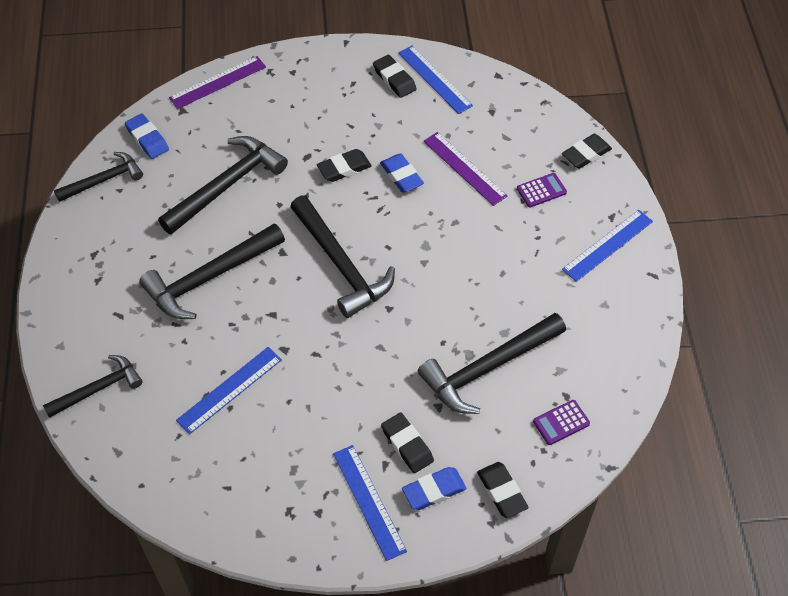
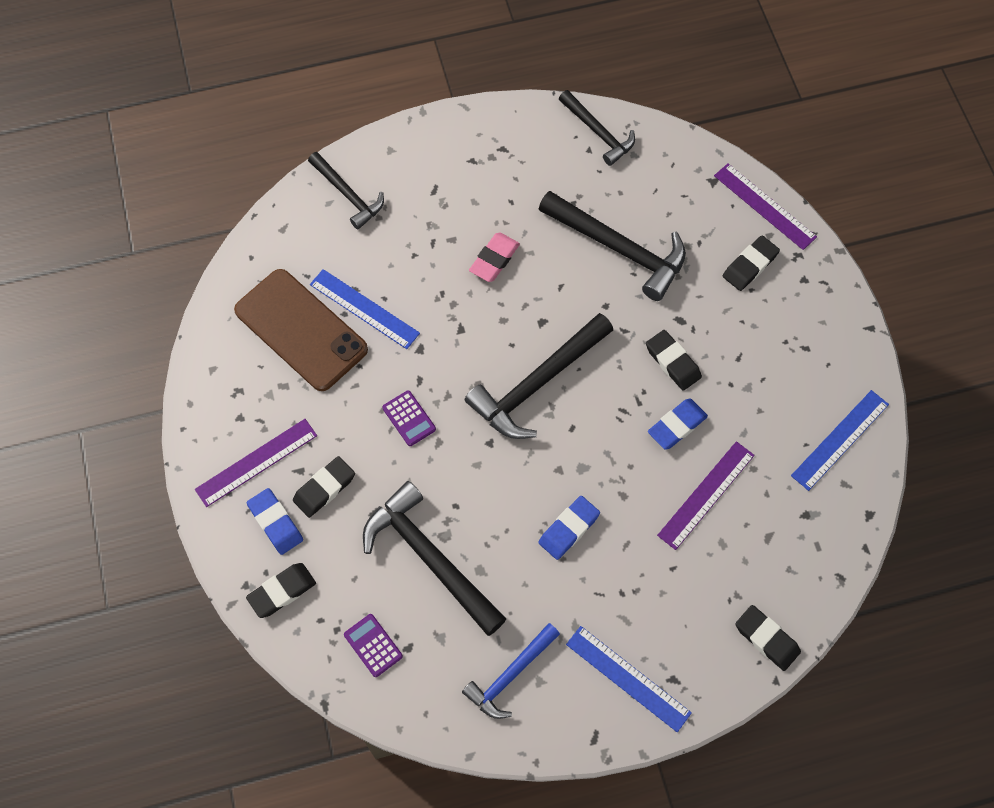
camera: 80 degrees right, 10 degrees up
(147, 139) = (663, 158): blue eraser -> blue eraser (568, 529)
(209, 278) = (494, 259): black hammer -> pink eraser
(237, 447) = (301, 330): none -> brown phone
(369, 501) = (256, 462): blue ruler -> purple ruler
(394, 79) = (826, 393): black eraser -> black eraser (750, 265)
(541, 190) = (694, 589): purple calculator -> purple calculator (409, 418)
(597, 324) = (510, 675): none -> blue hammer

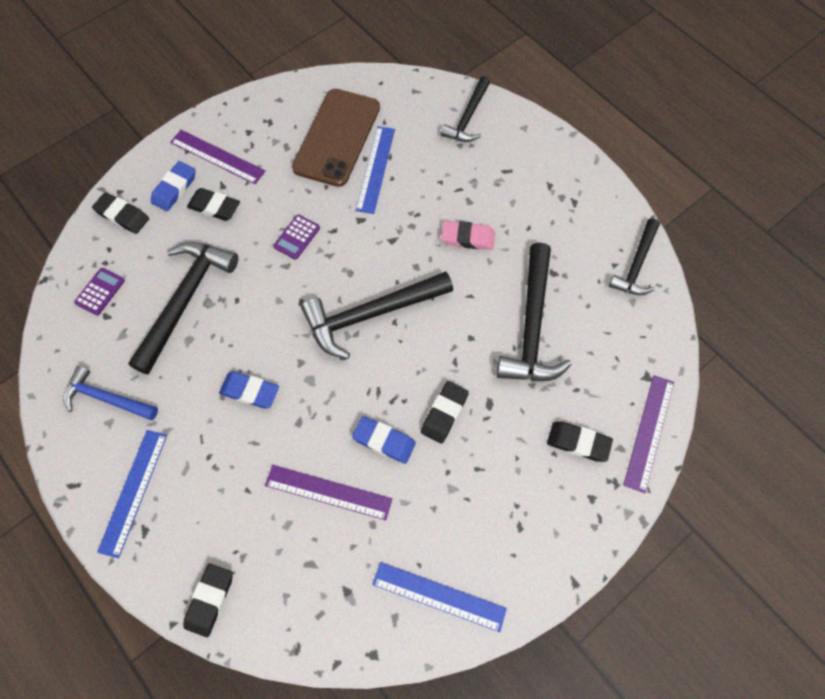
camera: 65 degrees right, 0 degrees up
(537, 384) = (370, 315): black hammer -> black hammer turned 45 degrees counterclockwise

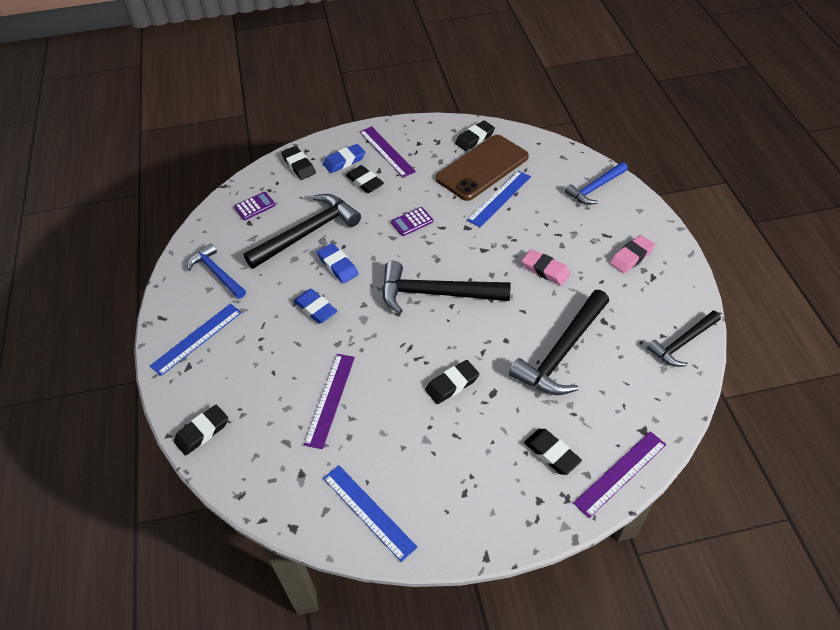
camera: 30 degrees right, 15 degrees down
(308, 102) = (474, 138): none -> black eraser
(328, 492) = (330, 399): purple ruler -> purple ruler turned 60 degrees clockwise
(384, 441) = (393, 383): blue eraser -> blue eraser (338, 266)
(467, 118) = (595, 188): black hammer -> blue hammer
(543, 186) = (631, 256): none -> pink eraser

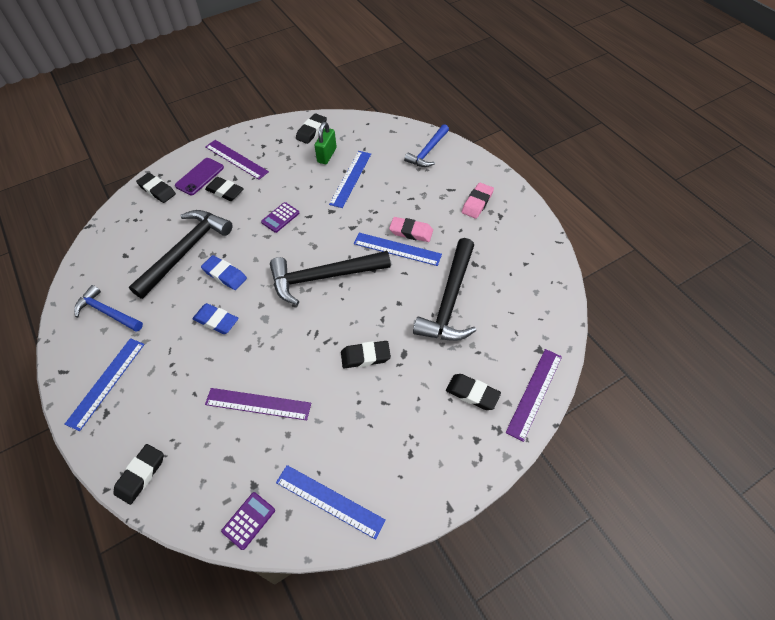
camera: 20 degrees left, 5 degrees up
(254, 206) = (125, 238): purple calculator -> purple calculator (248, 520)
(330, 399) = (258, 404): purple ruler -> purple ruler turned 75 degrees counterclockwise
(344, 161) = (199, 176): blue eraser -> purple phone
(452, 384) = (365, 356): black eraser -> black eraser turned 45 degrees clockwise
(482, 168) = (327, 155): brown phone -> green padlock
(524, 284) = (397, 249): none -> blue ruler
(682, 343) = (543, 265): black hammer -> none

